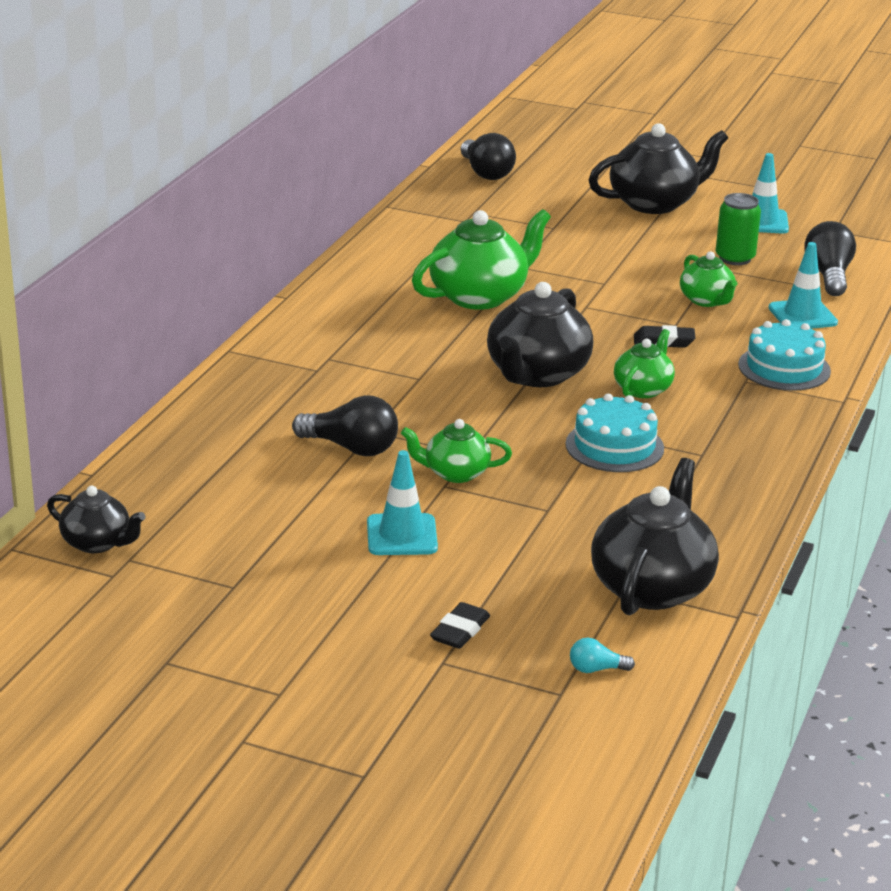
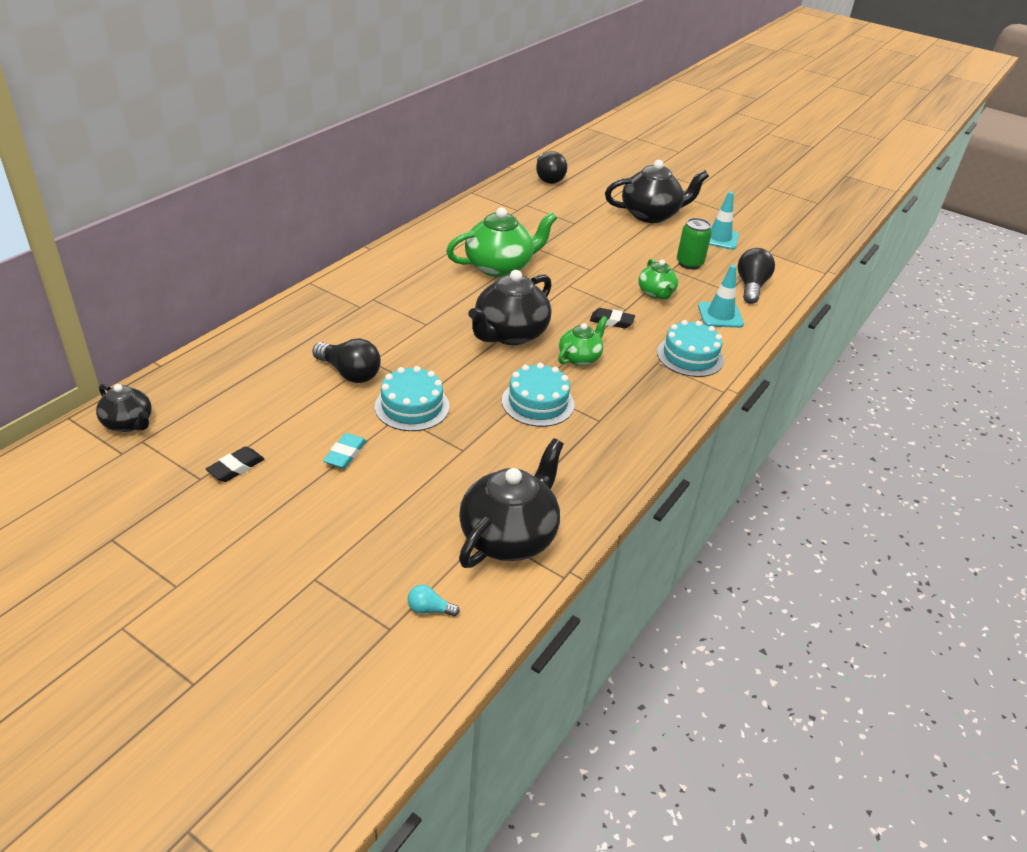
camera: 10 degrees right, 10 degrees up
(402, 535) = (345, 454): turquoise traffic cone -> turquoise eraser
(455, 473) = (412, 406): green teapot -> turquoise cake
(460, 631) = (343, 551): black eraser -> black eraser (236, 468)

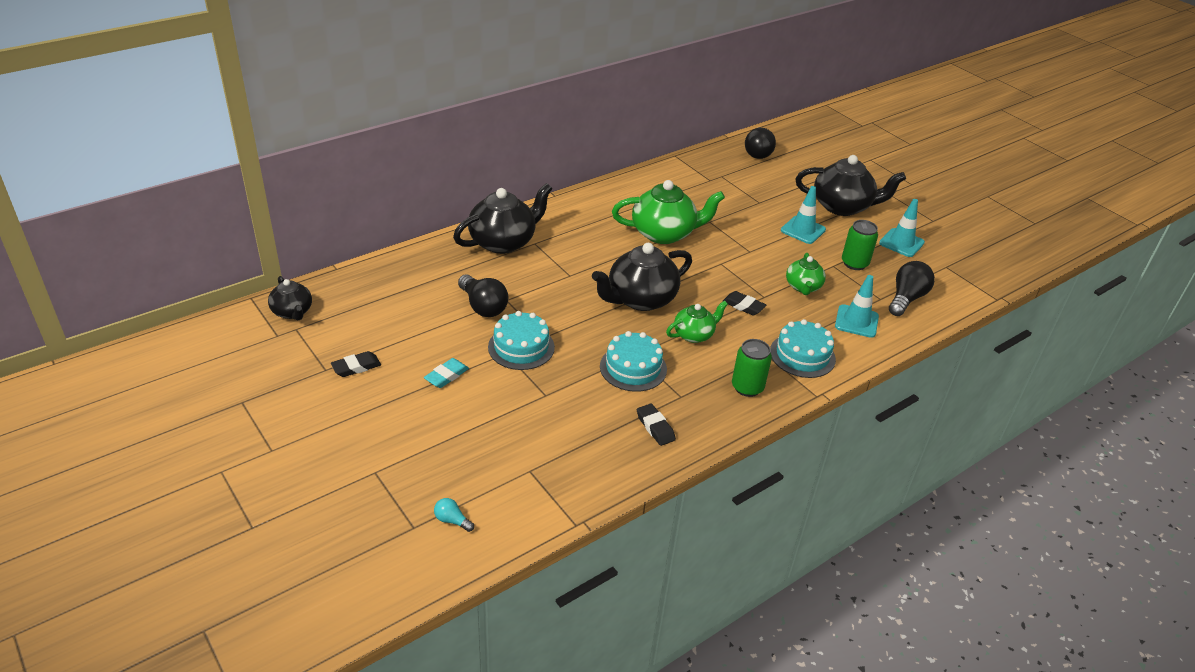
camera: 20 degrees right, 0 degrees up
(509, 536) = (547, 478): black teapot -> black teapot (503, 242)
(590, 457) = (655, 427): none -> black eraser
(627, 242) = (803, 230): none -> turquoise traffic cone
(657, 397) = (747, 387): none -> green can

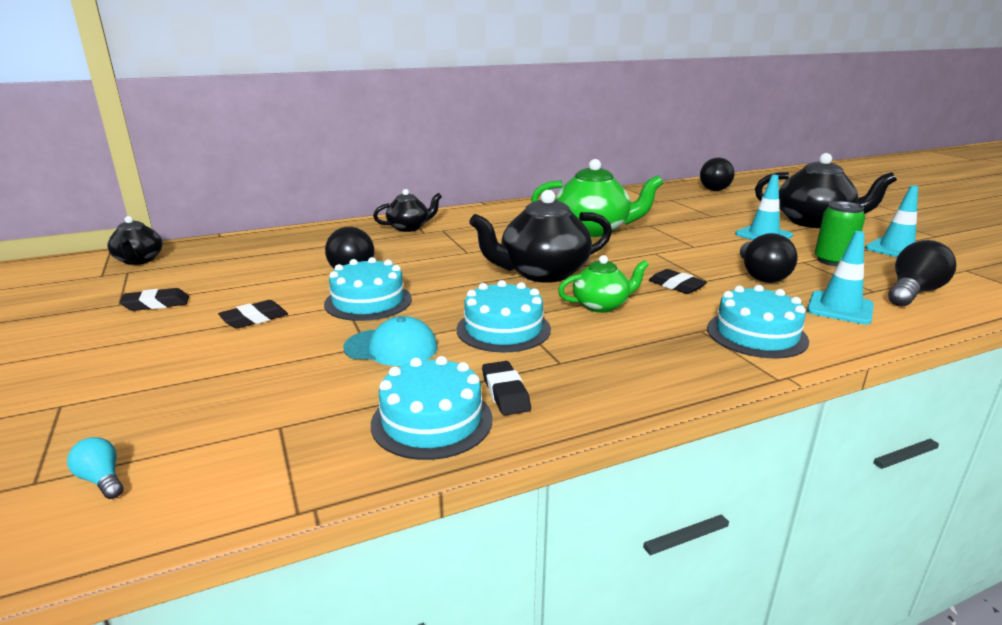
camera: 15 degrees right, 15 degrees down
(446, 376) = (254, 319): turquoise eraser -> black eraser
(503, 242) = (409, 228): black teapot -> black teapot, size x0.57
(563, 395) = (391, 348): none -> turquoise cap
(619, 455) = (432, 421): none -> turquoise cake
(747, 387) = (665, 360): green can -> none
(803, 287) = (761, 275): green teapot -> black light bulb

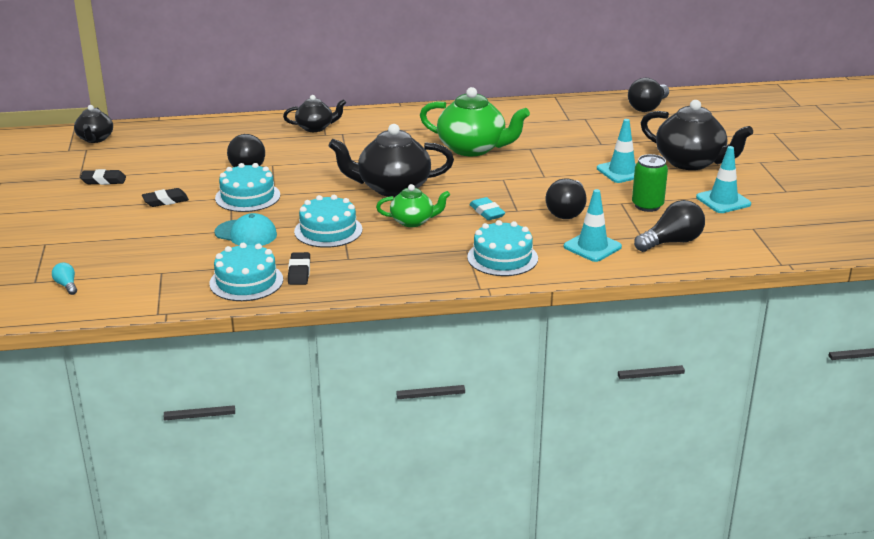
camera: 15 degrees right, 5 degrees up
(676, 286) = (487, 212): black eraser -> turquoise eraser

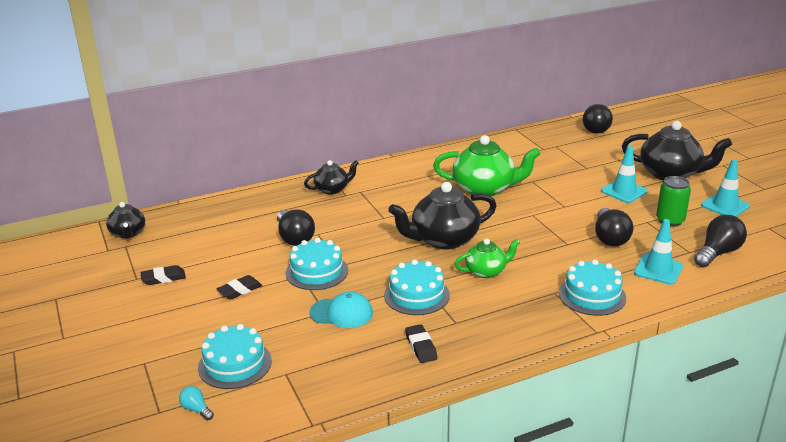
camera: 15 degrees left, 0 degrees up
(246, 281) = (377, 368): turquoise cake -> turquoise cake (235, 364)
(487, 212) = (544, 250): turquoise eraser -> none

